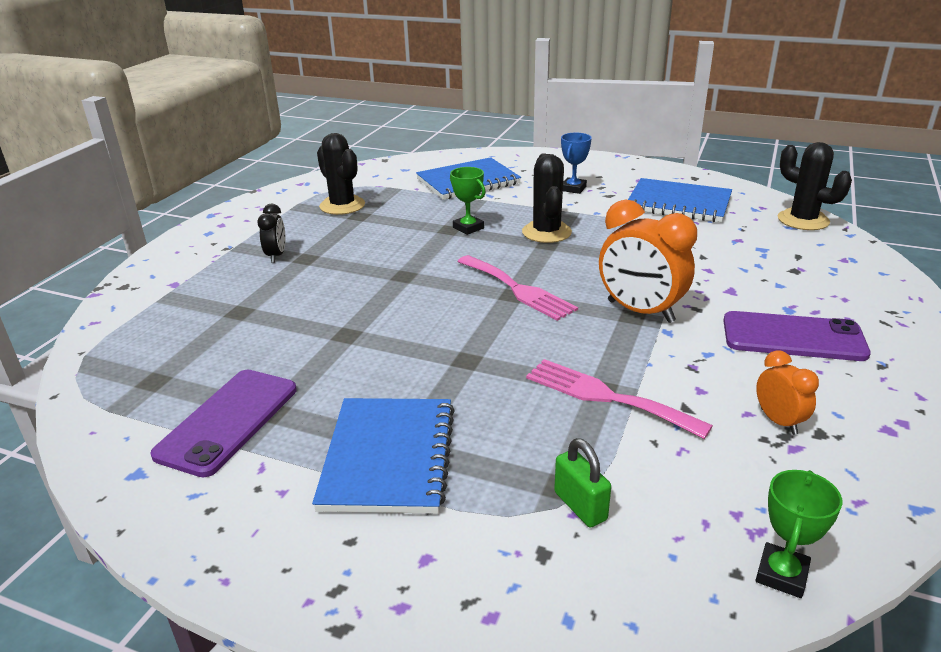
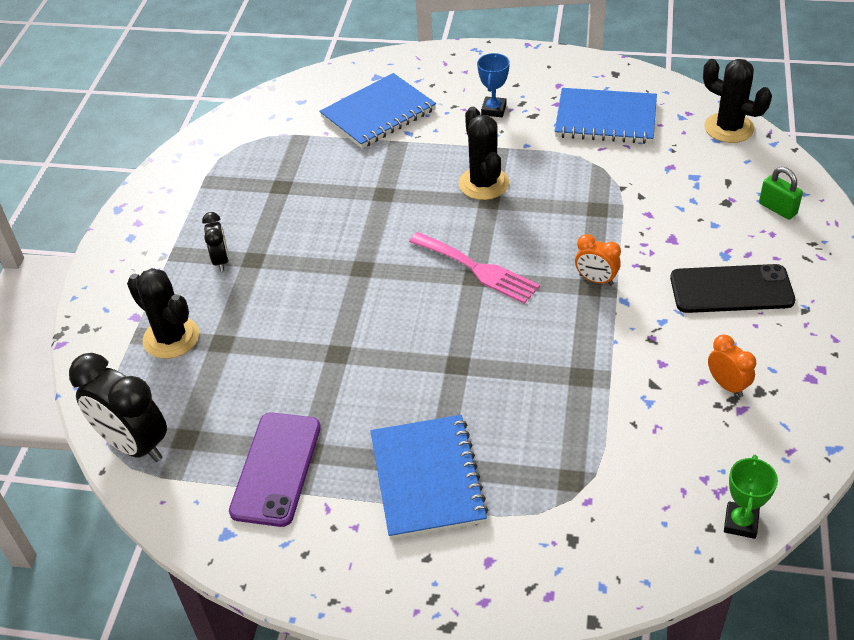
camera: 10 degrees left, 15 degrees up
(101, 378) = (134, 445): none -> black clock
(342, 206) = (256, 173): black cactus -> black cactus (171, 338)
(468, 228) = (402, 189): green trophy -> none
(580, 506) = (589, 494): green padlock -> green padlock (777, 209)
(606, 396) = (587, 384): pink fork -> none
(640, 311) = (596, 280): orange clock -> orange clock, size x0.53
(793, 337) = (731, 289): purple phone -> black phone

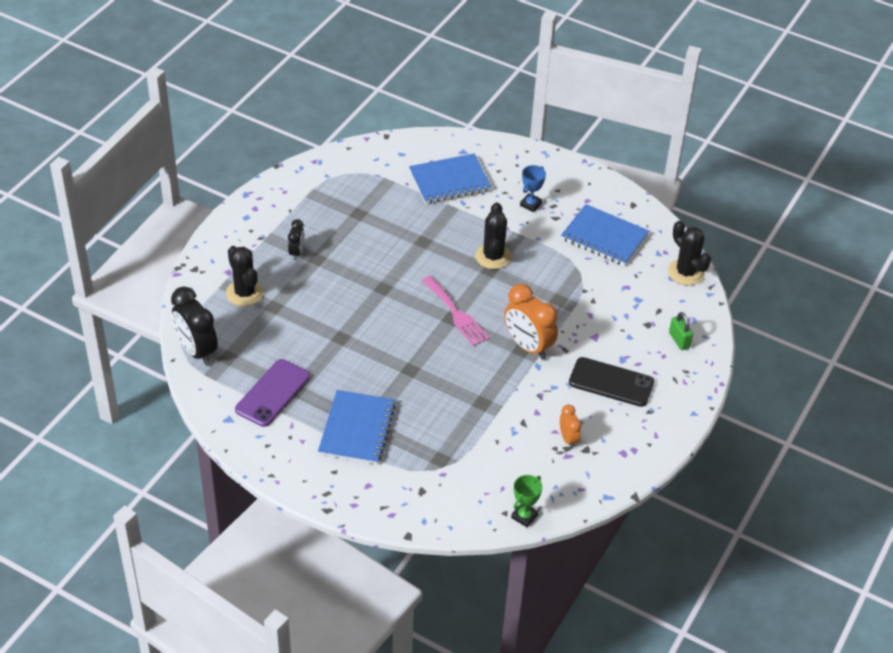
camera: 15 degrees right, 0 degrees up
(596, 280) = (528, 346): orange clock -> orange clock, size x1.90

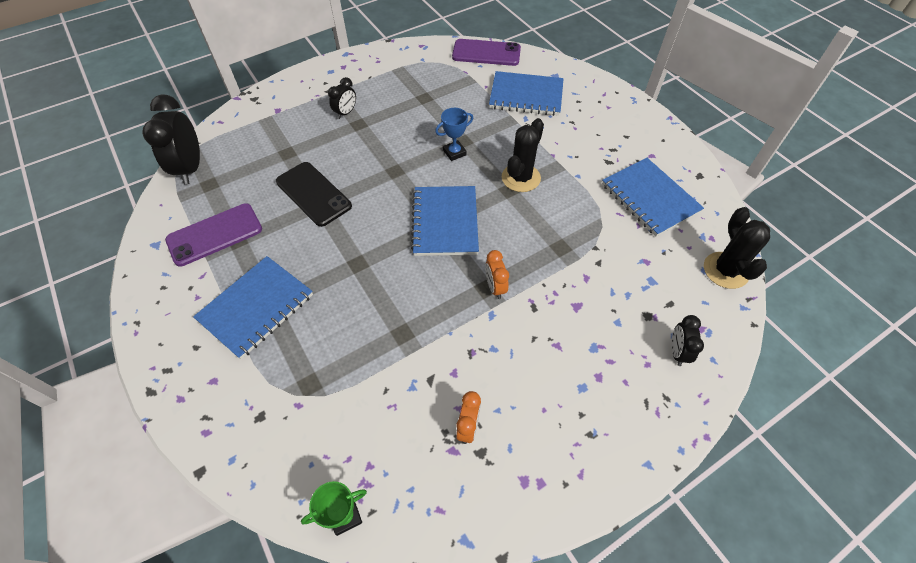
camera: 30 degrees right, 10 degrees up
(244, 293) = (274, 132): black cactus -> none
(384, 149) = (486, 53): none -> purple phone
(456, 314) = (445, 222): pink fork -> blue notebook
(528, 346) = (495, 287): orange clock -> orange clock, size x0.53
(530, 204) = (590, 141): blue trophy -> blue trophy (454, 152)
(611, 382) = (563, 372): black phone -> black phone (313, 194)
(679, 340) = (677, 352): green padlock -> black clock

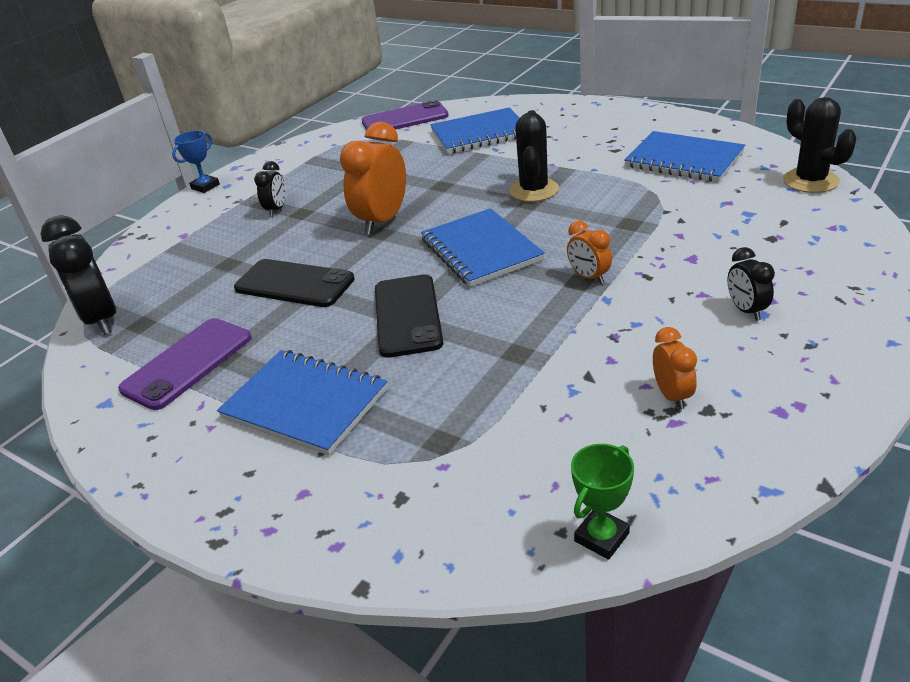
camera: 20 degrees left, 20 degrees down
(256, 307) = (305, 404): blue notebook -> blue notebook turned 75 degrees counterclockwise
(360, 261) = (407, 315): none -> black phone
(403, 159) = (382, 221): none -> orange clock
(454, 152) = (439, 197): blue trophy -> blue trophy (205, 186)
(677, 352) = (828, 251): black clock -> black clock (746, 310)

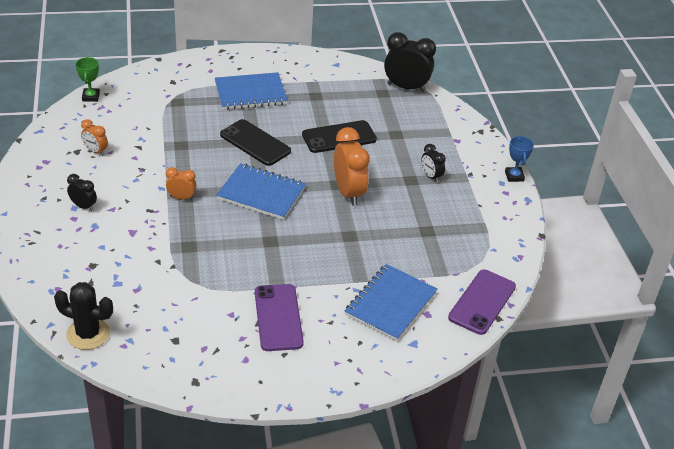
camera: 130 degrees right, 5 degrees up
(187, 363) = (328, 88): purple phone -> purple phone (278, 317)
(534, 190) = (279, 254): black cactus -> none
(683, 160) = (196, 327): blue notebook -> none

